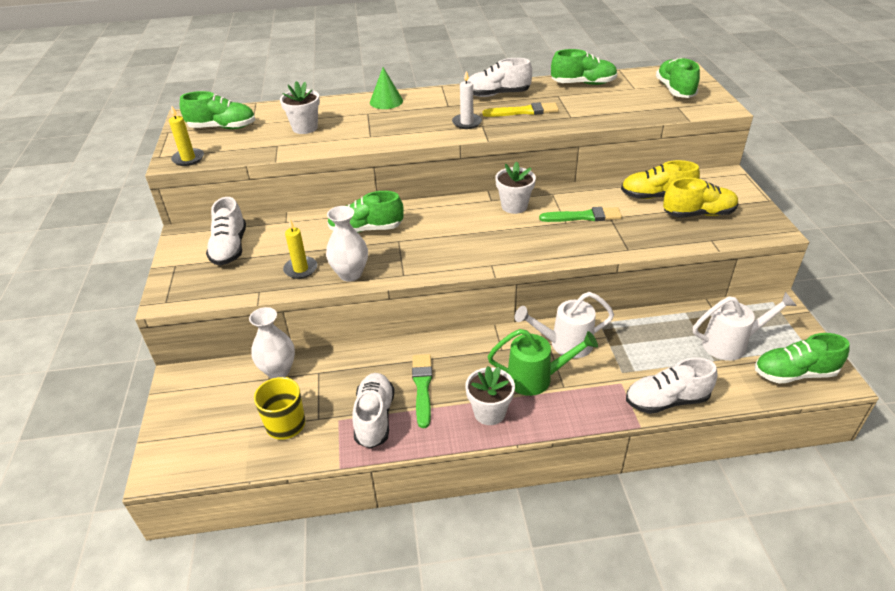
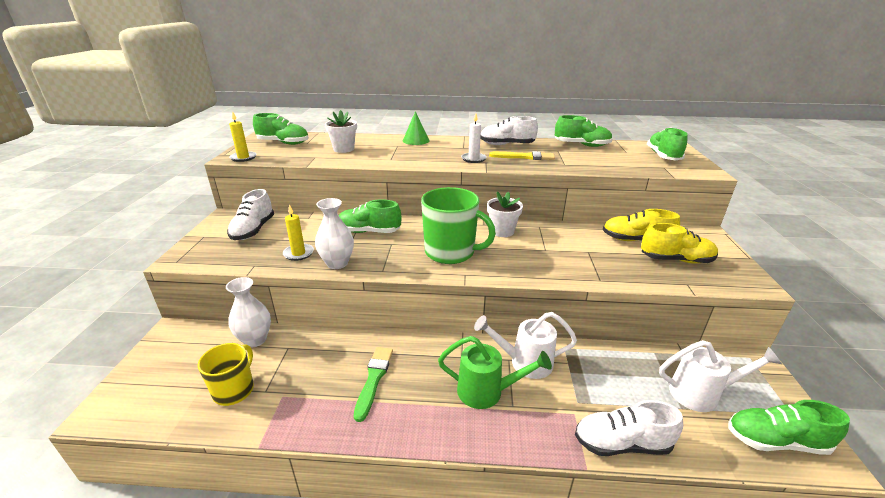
camera: 10 degrees right, 10 degrees down
(374, 418) = (316, 401): white shoe -> none
(468, 241) = (451, 252): none -> green mug
(489, 412) = (429, 418): white flower pot -> none
(583, 216) = (563, 247): green brush -> none

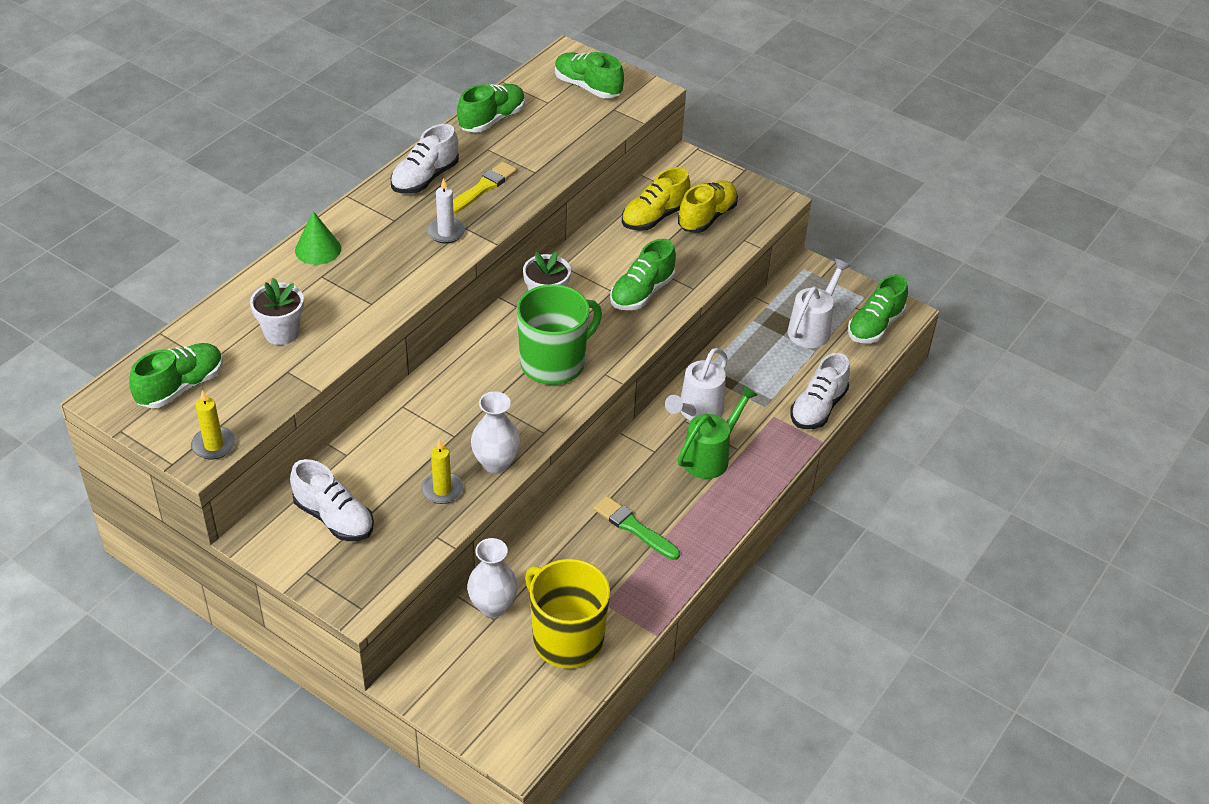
camera: 60 degrees left, 15 degrees up
(234, 390) = (566, 639): yellow mug -> yellow mug, size x1.58
(369, 232) = (442, 410): green shoe -> green shoe (642, 293)

